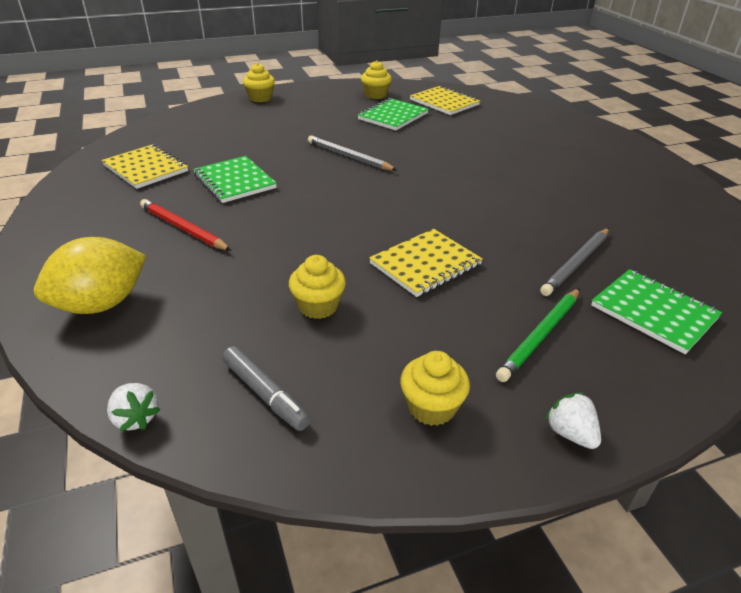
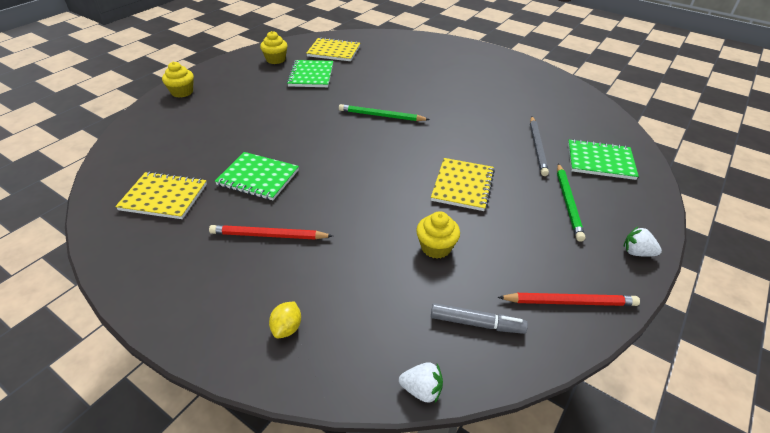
camera: 35 degrees left, 5 degrees up
(101, 304) = (287, 328): yellow lemon -> yellow lemon, size x0.46
(349, 156) = (320, 122): grey pencil -> none
(399, 434) = (569, 302): none -> red pencil
(420, 171) = (381, 116): none -> green pencil
(431, 407) = (566, 276): yellow cupcake -> none

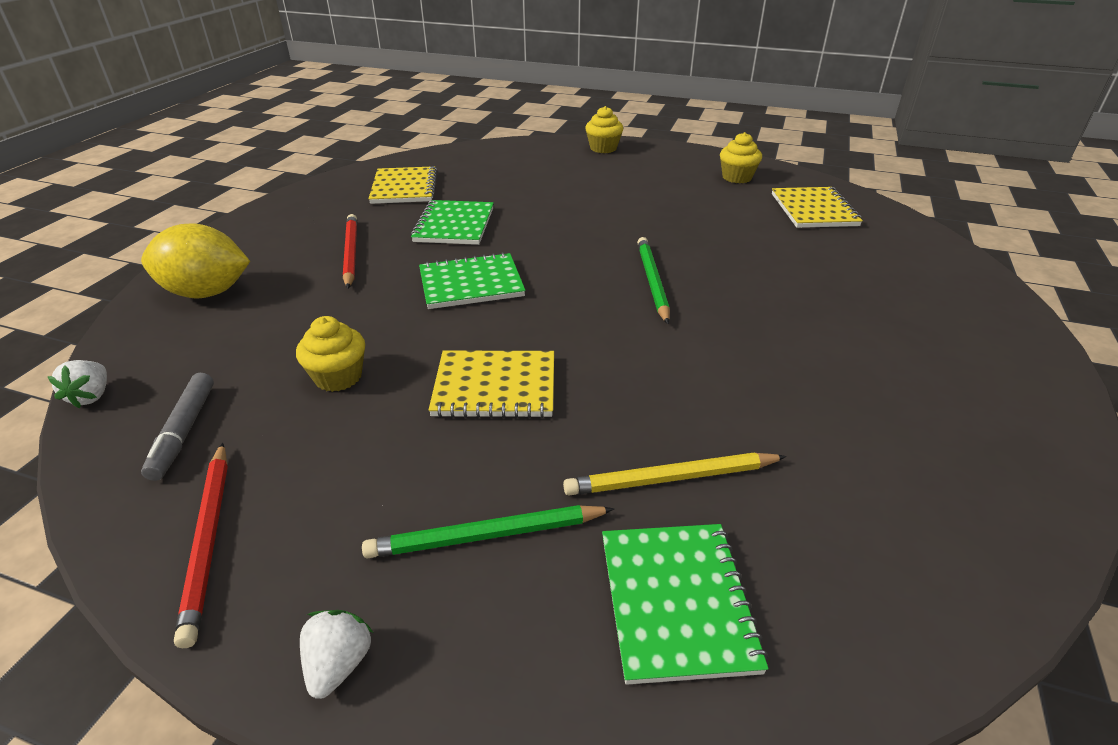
camera: 75 degrees right, 5 degrees down
(287, 328) = (207, 293): yellow lemon -> yellow lemon, size x2.15
(311, 75) = (719, 208): green notebook -> green notebook (471, 284)
(537, 147) = (671, 478): grey pencil -> yellow pencil

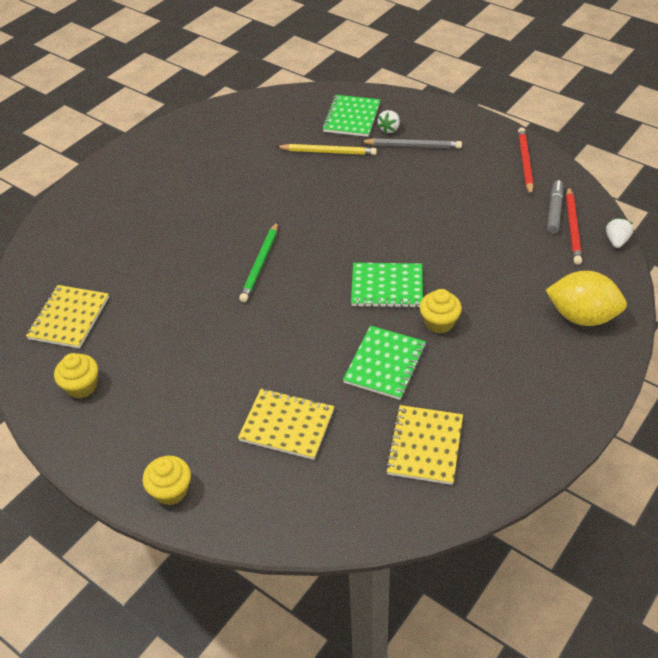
camera: 160 degrees left, 10 degrees up
(338, 377) = (478, 228): yellow cupcake -> yellow cupcake (439, 322)
(339, 664) = (469, 121): white strawberry -> white strawberry (389, 129)
(351, 253) = (477, 342): red pencil -> red pencil (572, 227)
(486, 535) = (412, 146): green pencil -> grey pencil
(495, 387) = (392, 206): yellow notebook -> yellow notebook (287, 425)

